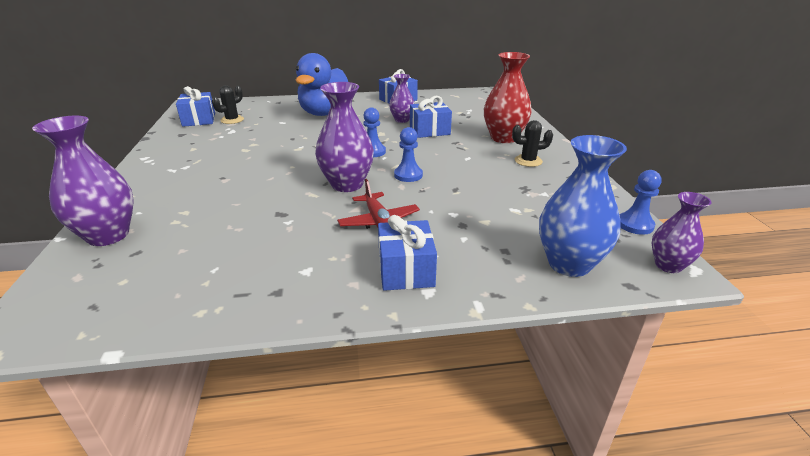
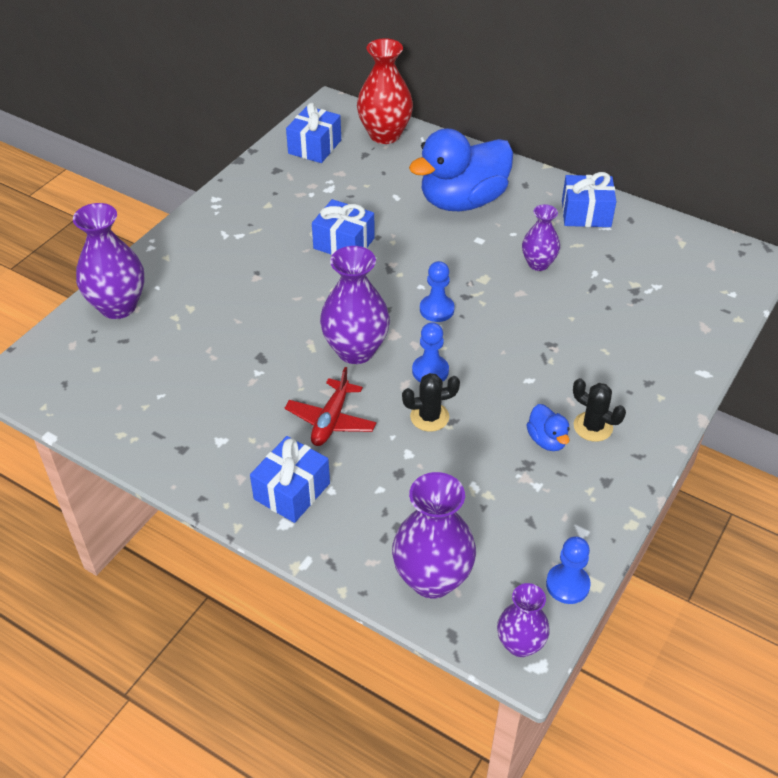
camera: 40 degrees right, 15 degrees up
(232, 120) = (347, 165): black cactus -> black cactus (429, 417)
(429, 131) = (547, 304): blue gift -> blue gift (344, 243)
(503, 138) = (621, 369): red vase -> red vase (385, 135)
(516, 175) = (547, 440): none -> blue duck
(569, 264) = (432, 579): blue vase -> purple vase

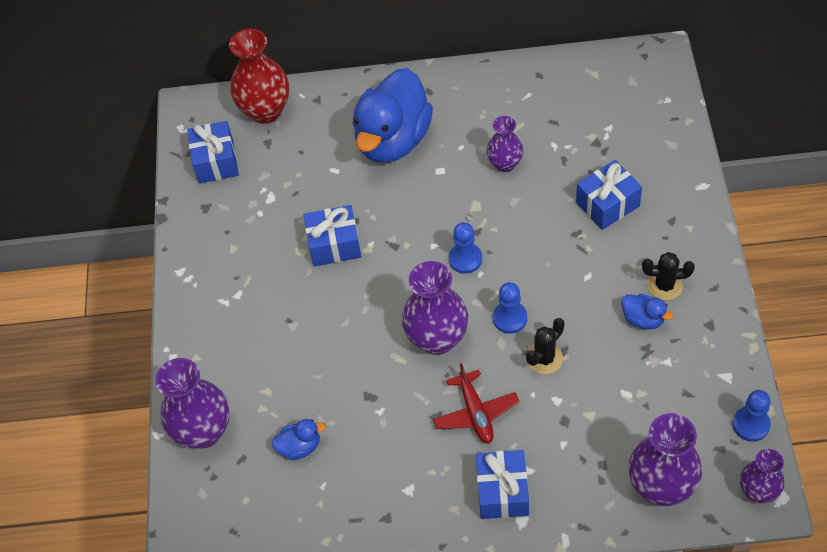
camera: 30 degrees left, 10 degrees up
(173, 359) = (300, 447): none -> blue duck
(586, 214) = (501, 91): blue gift -> blue gift (607, 204)

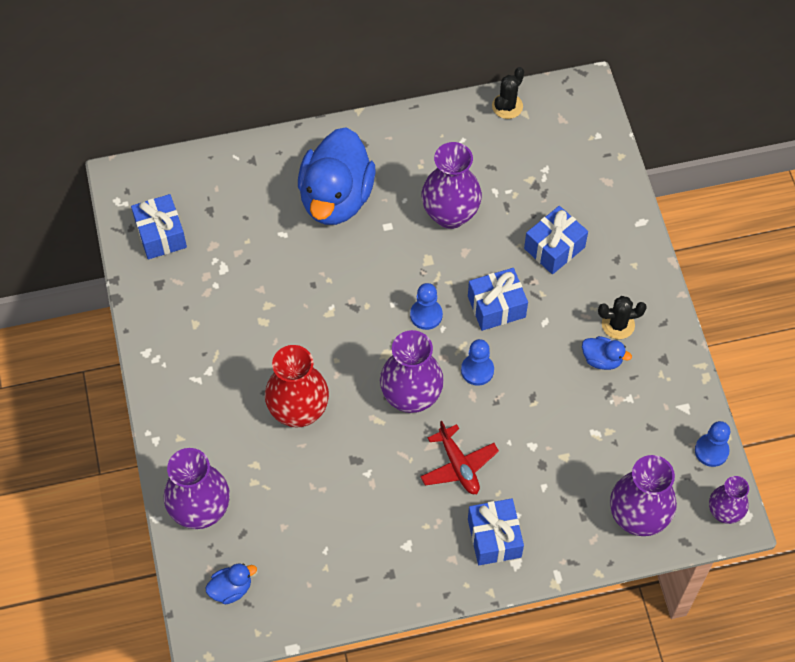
camera: 15 degrees left, 5 degrees up
(266, 111) = (202, 176): red vase -> red vase (298, 411)
(300, 447) = (297, 515): blue duck -> blue duck (231, 589)
(334, 245) = (296, 311): blue gift -> blue gift (496, 306)
(505, 164) = (450, 214): purple vase -> purple vase, size x1.67
(544, 358) = (515, 406): black cactus -> black cactus (507, 106)

